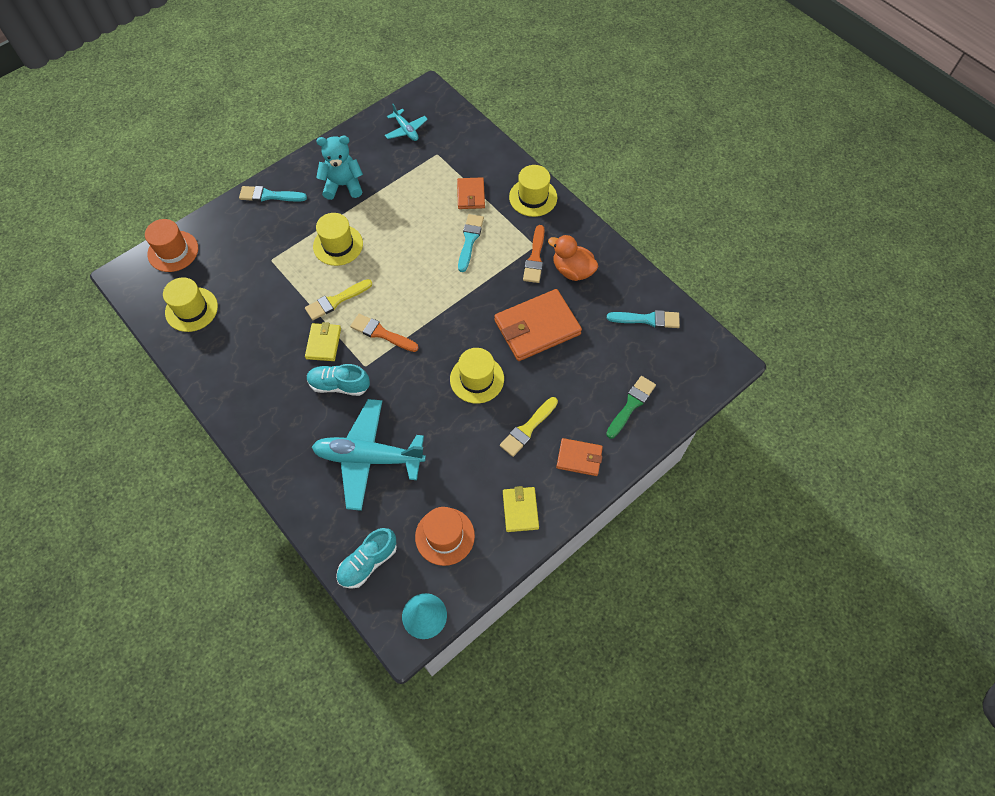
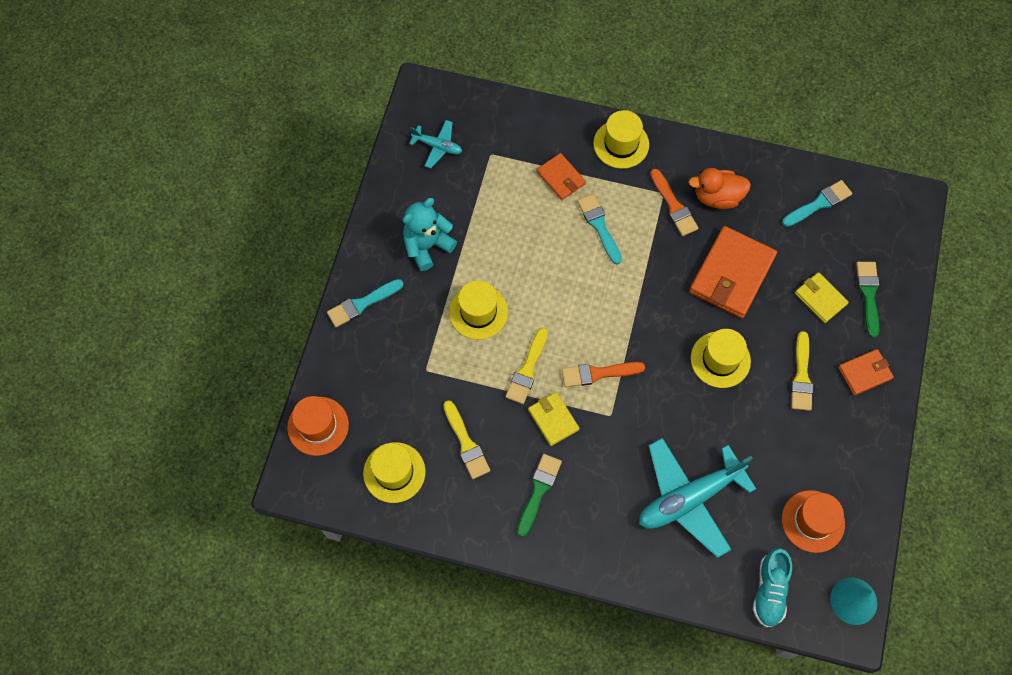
camera: 35 degrees left, 5 degrees up
(253, 321) = (466, 443): none -> yellow brush
(271, 383) = (538, 491): none -> green brush
(339, 385) = (603, 450): turquoise shoe -> none
(520, 510) = (854, 453): yellow wallet -> yellow wallet (820, 298)

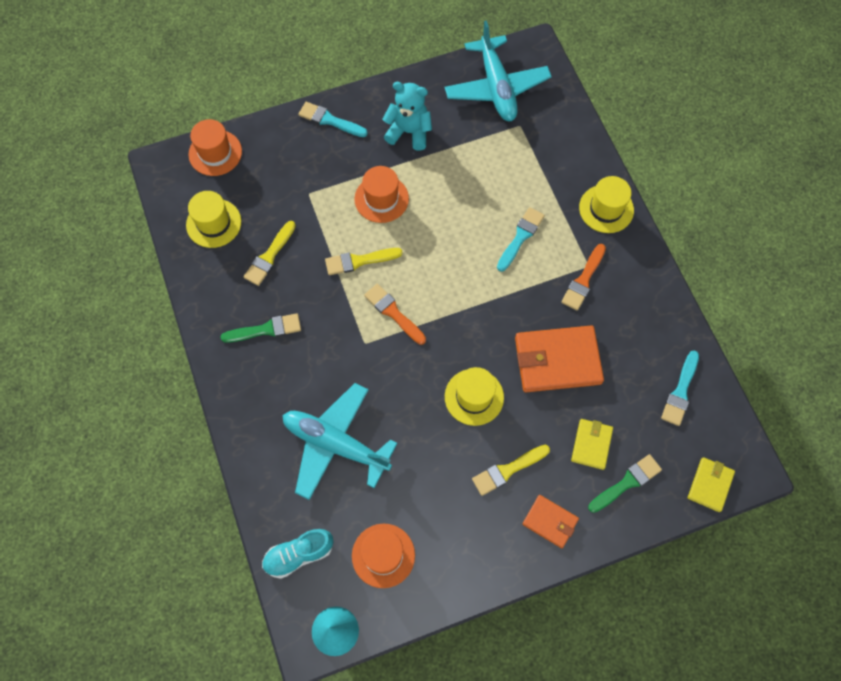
camera: 55 degrees right, 0 degrees up
(437, 146) = (496, 87): turquoise plane -> turquoise plane, size x2.03
(478, 312) = (381, 199): yellow hat -> orange hat
(553, 419) = (331, 304): yellow wallet -> yellow wallet (710, 485)
(561, 178) = (540, 185): orange wallet -> none
(717, 197) = (619, 308): orange duck -> none
(819, 203) = (680, 392): turquoise brush -> turquoise brush turned 90 degrees clockwise

